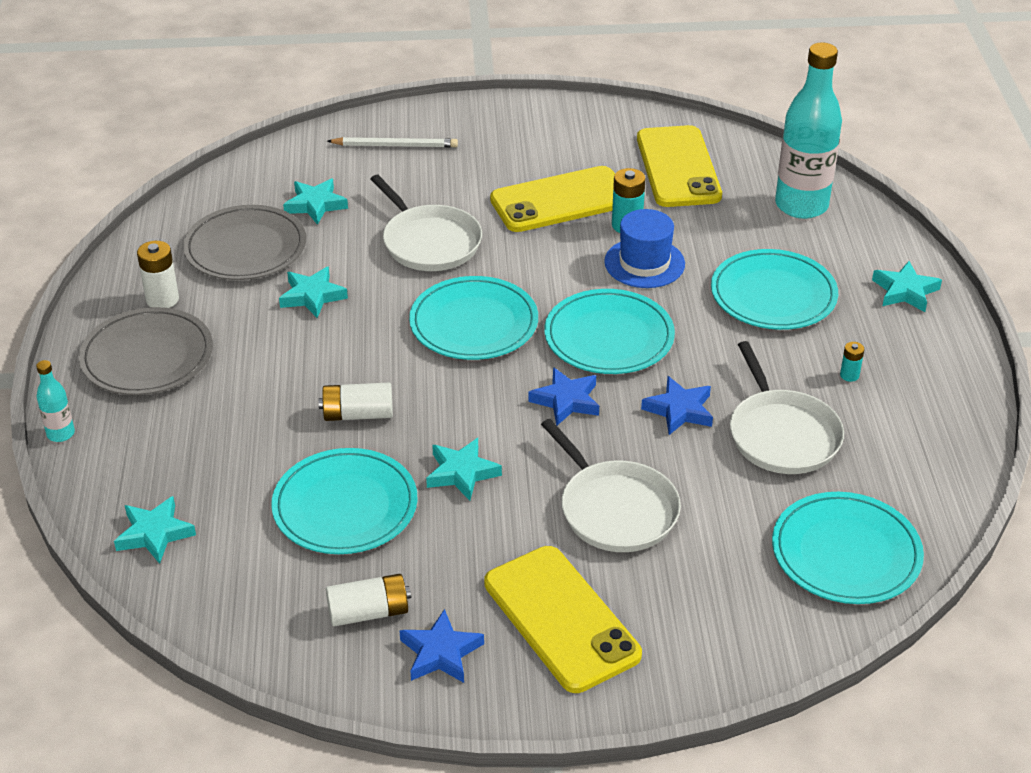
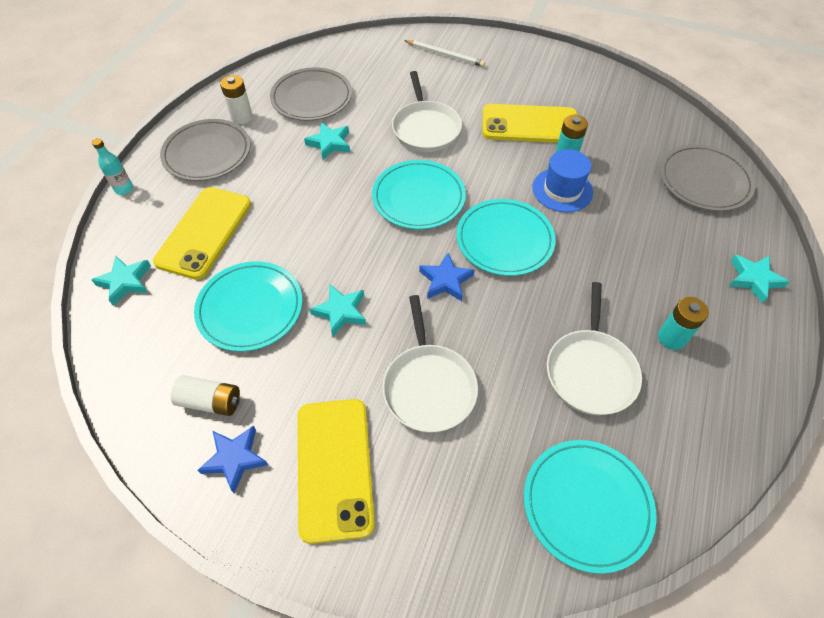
camera: 25 degrees right, 15 degrees up
(315, 205) = (371, 81): turquoise star -> none
(358, 414) = (303, 240): white battery -> none
(678, 167) = (626, 124): yellow phone -> yellow phone (204, 232)
(679, 410) = (522, 319): blue star -> none
(773, 295) = (645, 247): turquoise plate -> none
(801, 205) = (704, 181): turquoise bottle -> grey plate
(849, 375) = (671, 338): turquoise battery -> turquoise battery, size x1.78

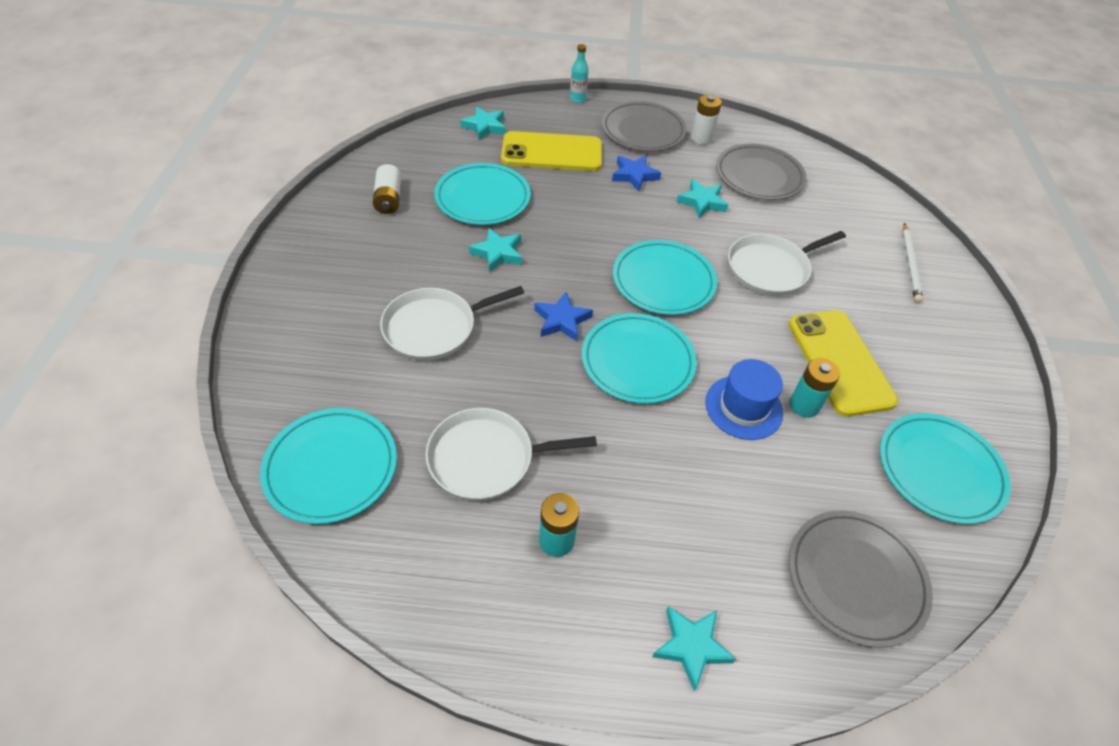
camera: 70 degrees right, 5 degrees down
(235, 459) = (342, 224): blue star -> blue star (634, 175)
(335, 467) = (343, 282): yellow phone -> none
(627, 112) = (939, 470): none -> turquoise plate

